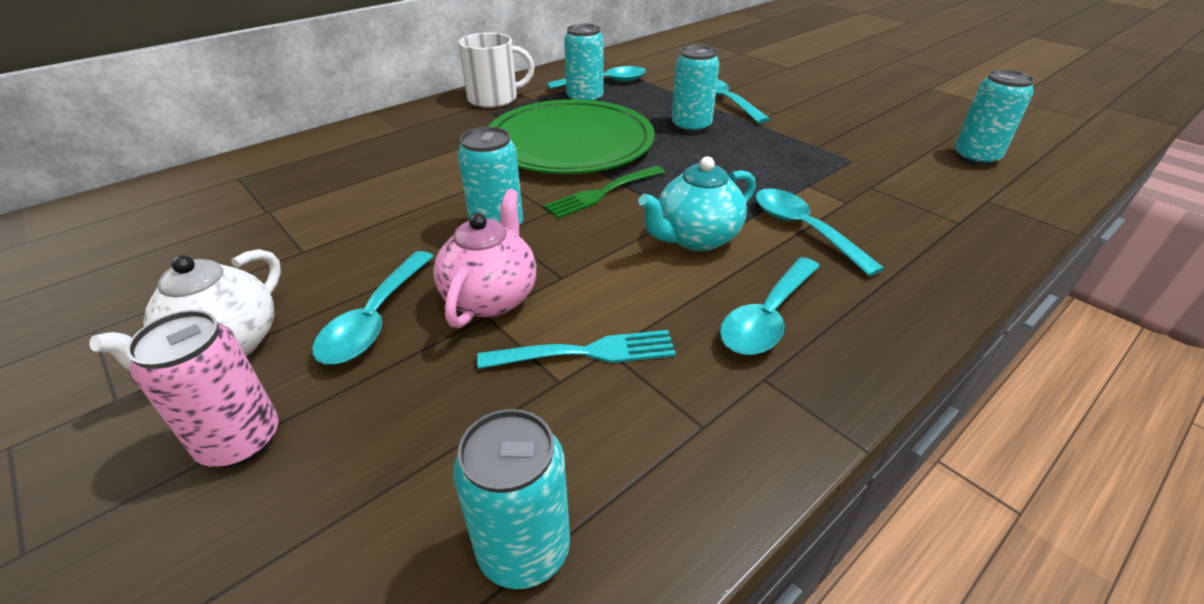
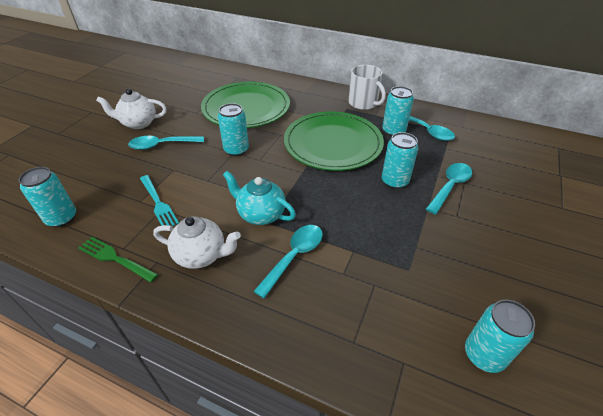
camera: 65 degrees right, 5 degrees up
(240, 441) = (98, 146): pink can -> none
(370, 191) = (246, 108): none -> green plate
(491, 297) = (185, 166): pink teapot -> none
(603, 192) = (287, 170): green fork -> green fork (116, 259)
(767, 317) = (201, 255): turquoise spoon -> white teapot

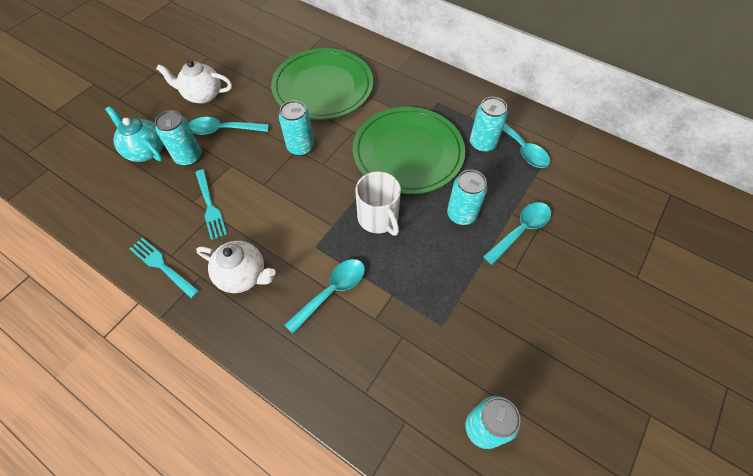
camera: 10 degrees right, 15 degrees up
(62, 218) = (116, 211): turquoise can -> turquoise can (188, 157)
(116, 259) = (163, 266): green fork -> turquoise fork
(260, 214) = (309, 236): turquoise teapot -> turquoise teapot (145, 151)
(363, 103) = (460, 96): white mug -> white mug (378, 218)

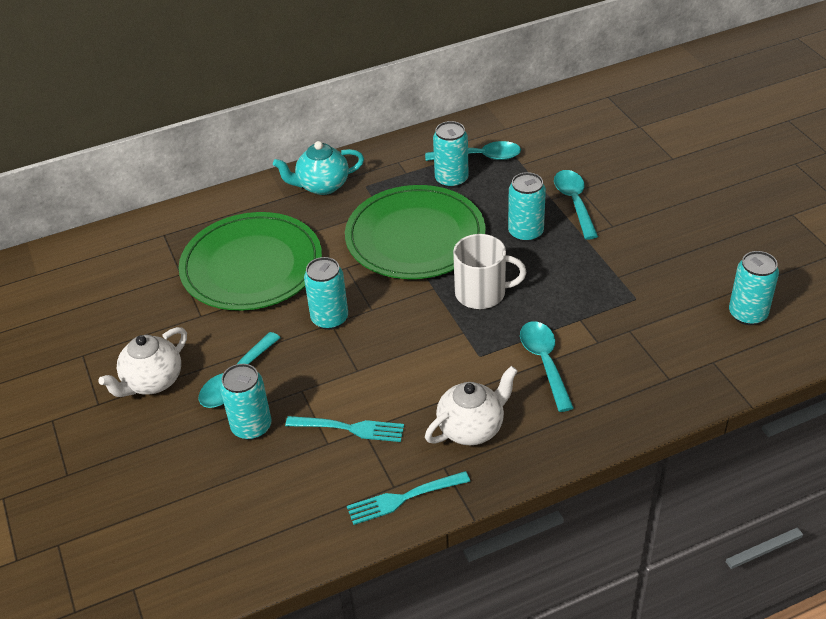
camera: 55 degrees left, 15 degrees down
(145, 151) = (199, 468): turquoise teapot -> turquoise teapot (322, 186)

